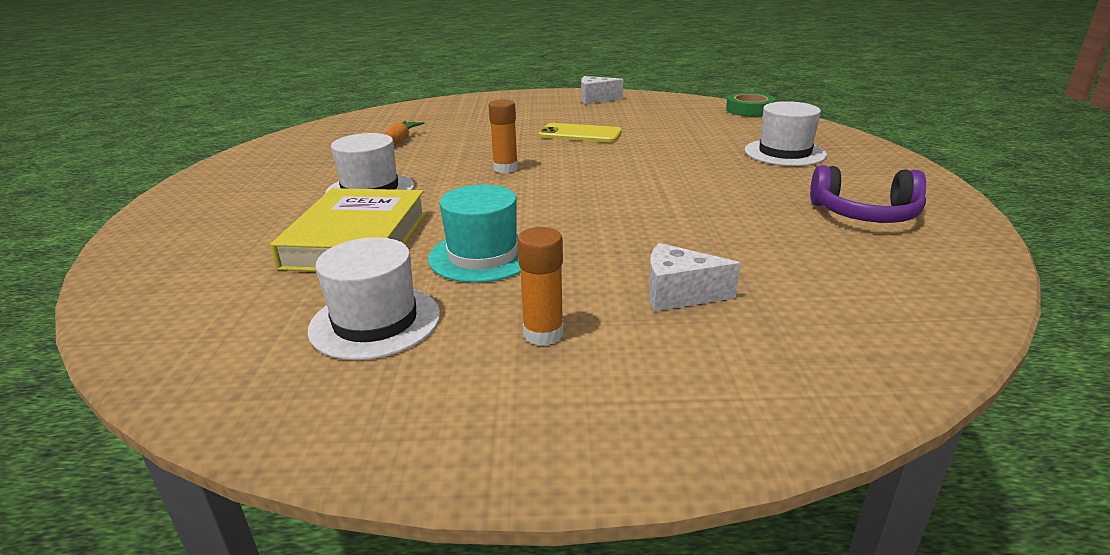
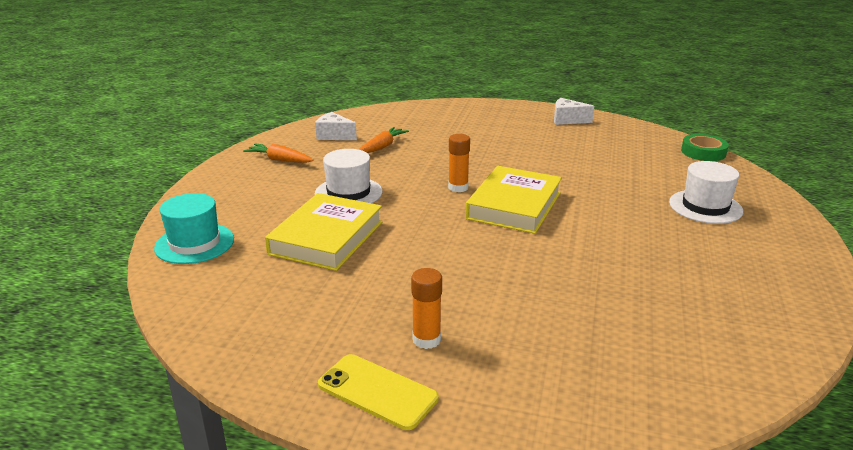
camera: 15 degrees right, 0 degrees up
(267, 168) = (279, 160): none -> orange carrot
(375, 321) = (320, 308): white hat -> none
(483, 256) = (409, 268): turquoise hat -> turquoise hat (194, 243)
(580, 134) = (535, 159): yellow phone -> yellow phone (377, 391)
(580, 177) = (514, 205): none -> yellow book
(678, 294) = (537, 327): white cheese -> white cheese (334, 136)
(865, 214) = (734, 282): purple headphones -> none

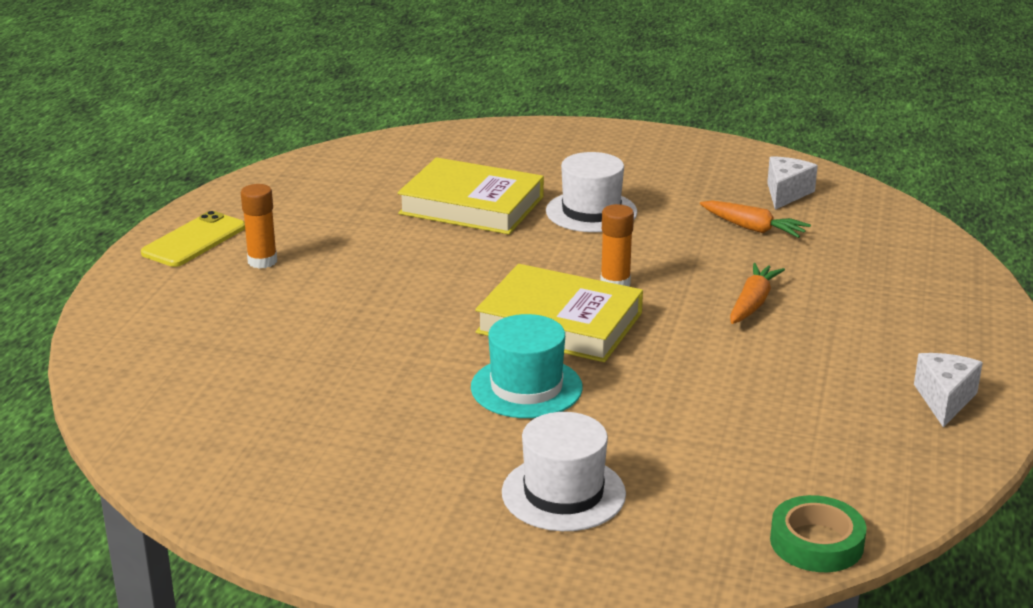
camera: 90 degrees right, 0 degrees up
(194, 243) = (463, 143): turquoise hat -> turquoise hat (526, 387)
(279, 160) = (688, 165): orange carrot -> orange carrot (753, 303)

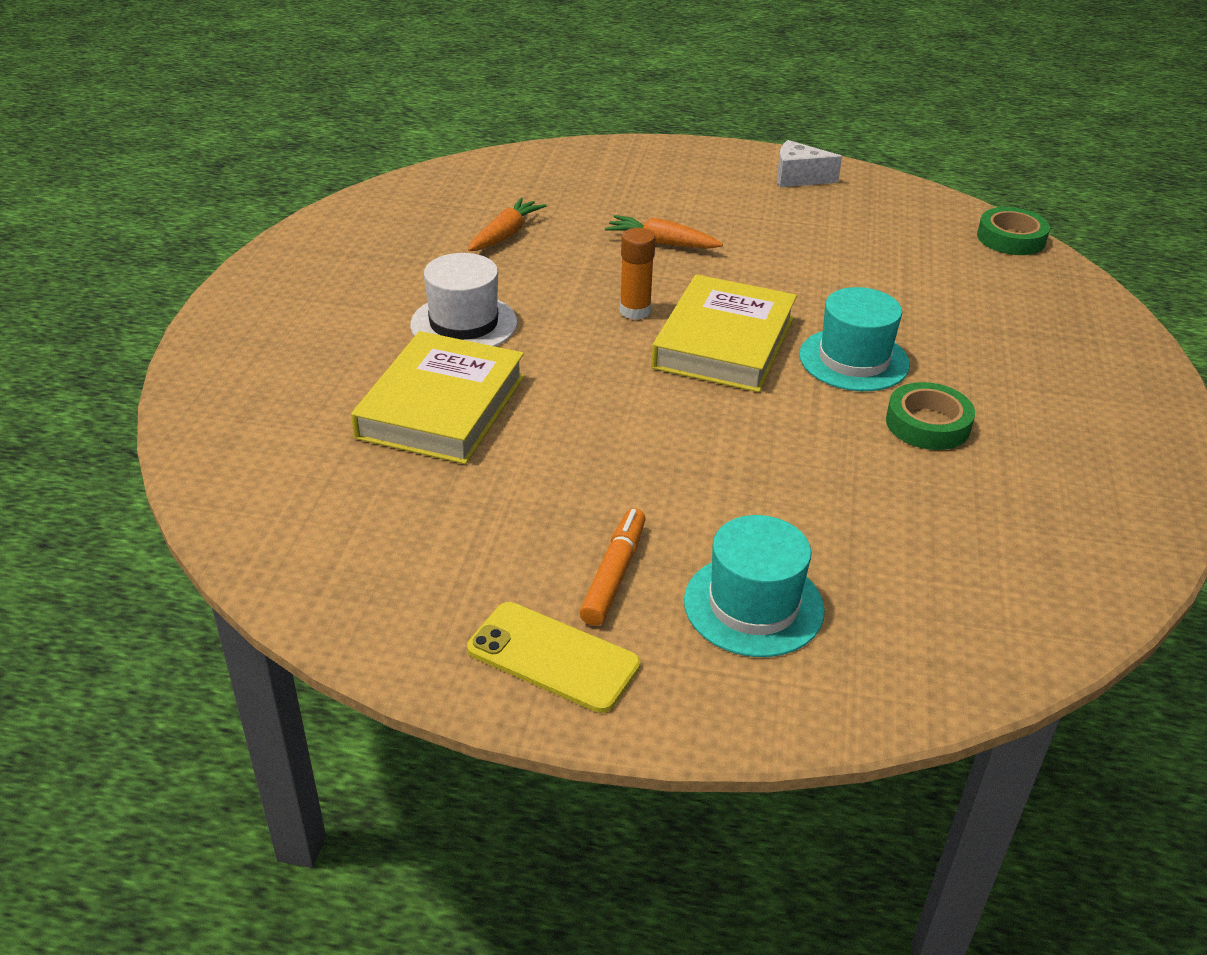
camera: 95 degrees left, 10 degrees up
(211, 308) = (753, 605): none -> turquoise hat
(262, 261) = (614, 574): orange glue stick -> orange marker
(413, 413) = (927, 424): none -> green tape
(563, 493) = (1012, 339): white hat -> none
(786, 193) = (424, 214): white cheese -> none

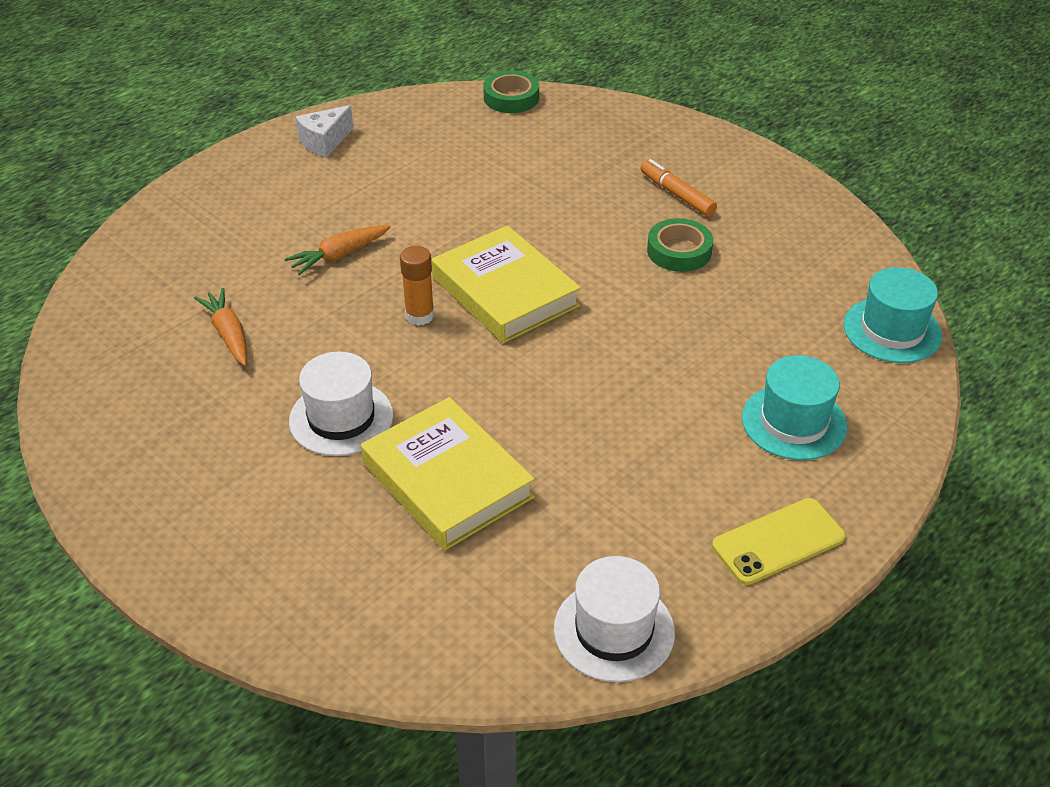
camera: 55 degrees left, 5 degrees up
(333, 580) = (614, 630): none -> white hat
(614, 574) = (718, 473): orange marker -> orange marker (677, 194)
(854, 360) = (582, 243): turquoise hat -> turquoise hat (892, 330)

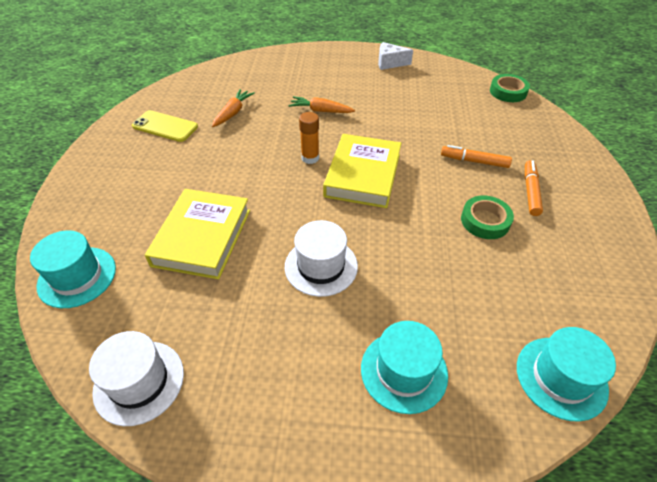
camera: 50 degrees right, 5 degrees up
(341, 418) = (212, 176): white hat -> white hat (321, 266)
(382, 629) = (77, 277): none -> turquoise hat
(588, 199) = (474, 161): none -> orange marker
(778, 542) = (283, 430): yellow phone -> yellow phone (165, 126)

